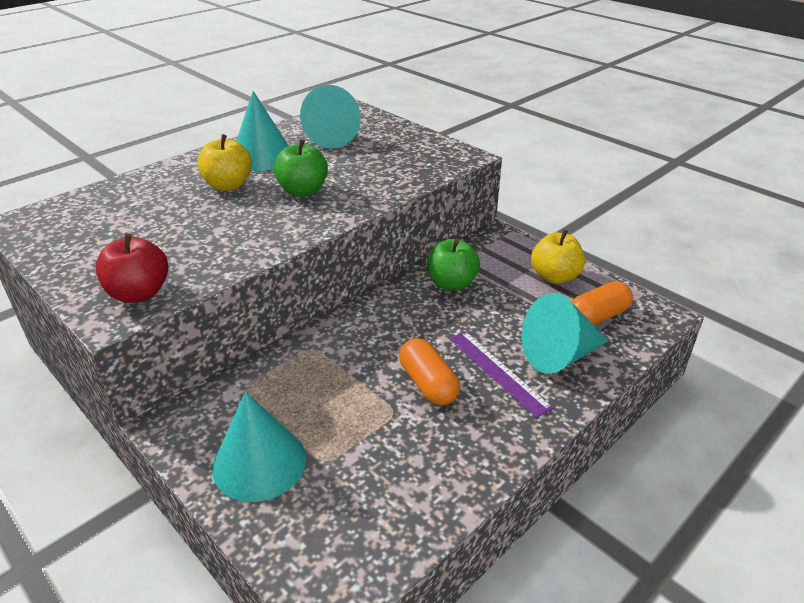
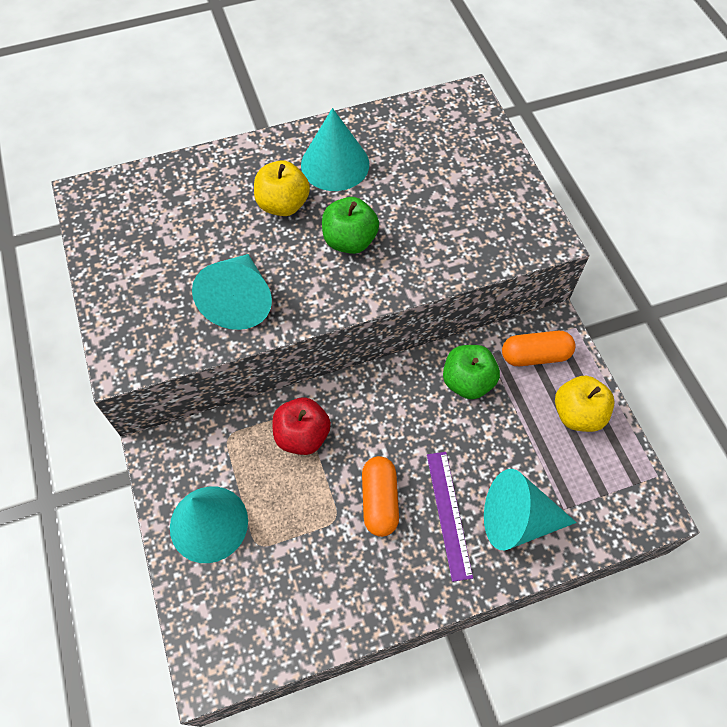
camera: 25 degrees right, 25 degrees up
(139, 293) = (151, 341): red apple -> red apple (302, 436)
(328, 137) = (418, 151): turquoise cone -> turquoise cone (239, 300)
(597, 317) = (586, 487): orange capsule -> orange capsule (535, 355)

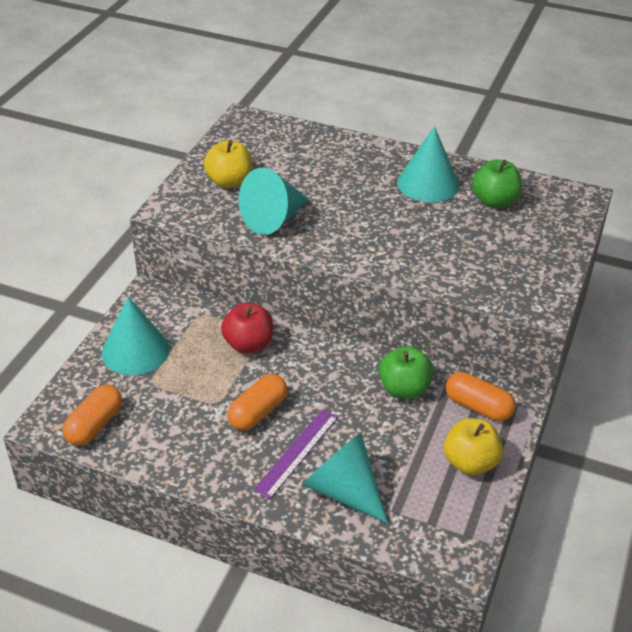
camera: 40 degrees right, 20 degrees down
(254, 635) = (94, 425): none -> orange capsule
(283, 204) = (364, 186): yellow apple -> yellow apple (229, 182)
(350, 241) = (386, 228): green apple -> green apple (494, 201)

